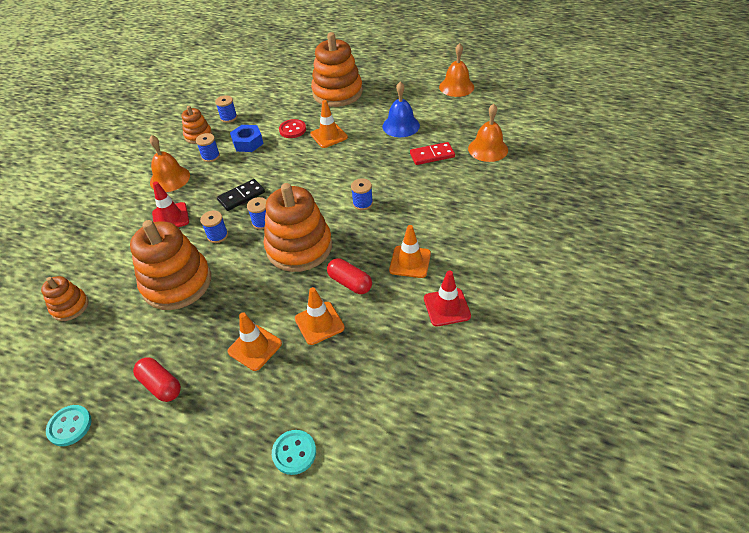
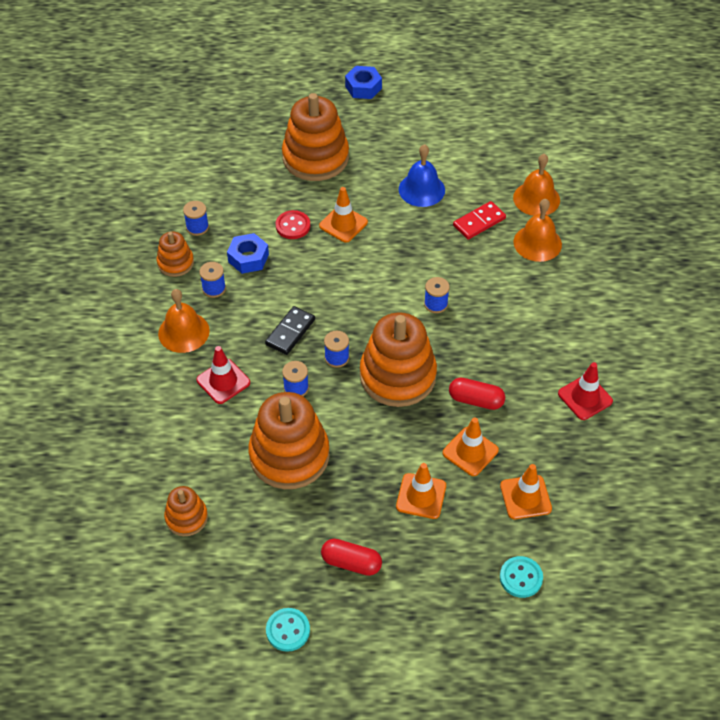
camera: 25 degrees left, 5 degrees up
(398, 59) = (363, 87): none -> blue nut
(410, 262) = (524, 359): orange traffic cone -> orange traffic cone (525, 497)
(456, 87) = (458, 117): orange bell -> orange bell (537, 243)

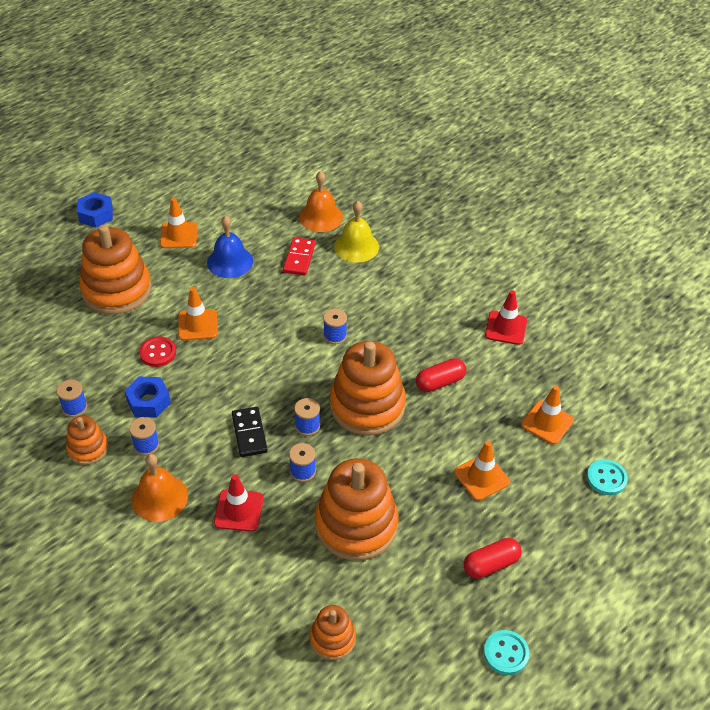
camera: 45 degrees left, 5 degrees down
(470, 451) = (477, 420): orange traffic cone -> orange traffic cone (179, 235)
(537, 243) = (356, 246): orange bell -> yellow bell

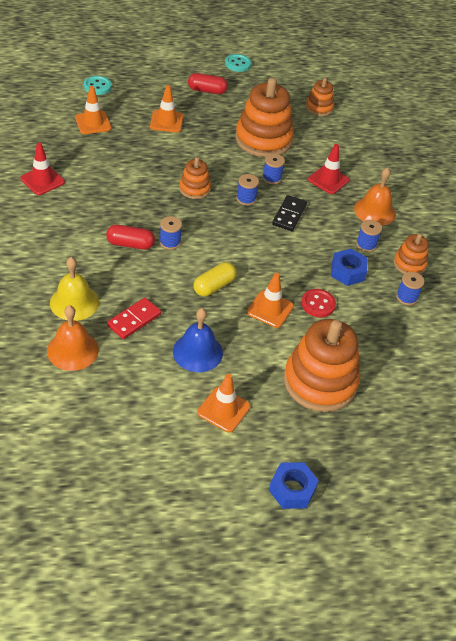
camera: 150 degrees left, 0 degrees up
(261, 318) = (214, 286): none -> yellow capsule
(367, 406) = (194, 189): orange stacking toy -> orange stacking toy, size x0.51
(440, 382) = (131, 175): red capsule -> red capsule (130, 244)

